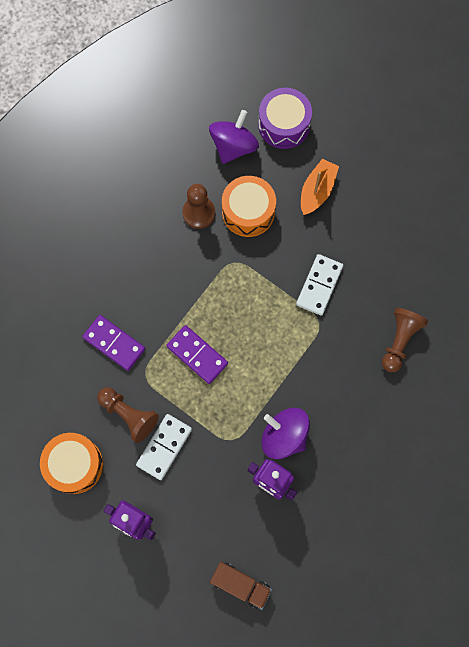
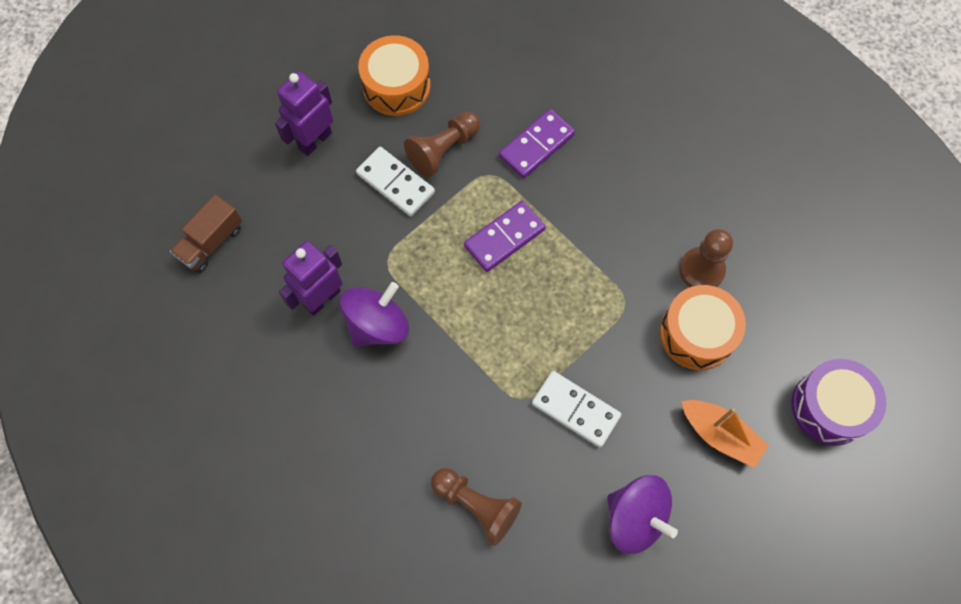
camera: 100 degrees right, 5 degrees down
(233, 146) = (799, 331): purple spinning top -> purple spinning top (635, 518)

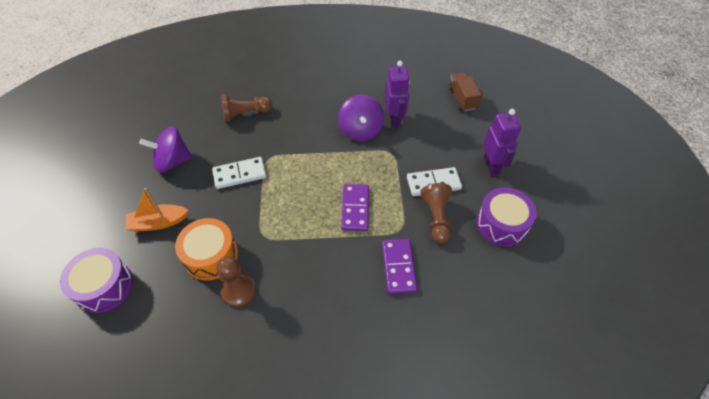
camera: 130 degrees right, 15 degrees down
(396, 86) = (501, 224): orange drum -> purple drum

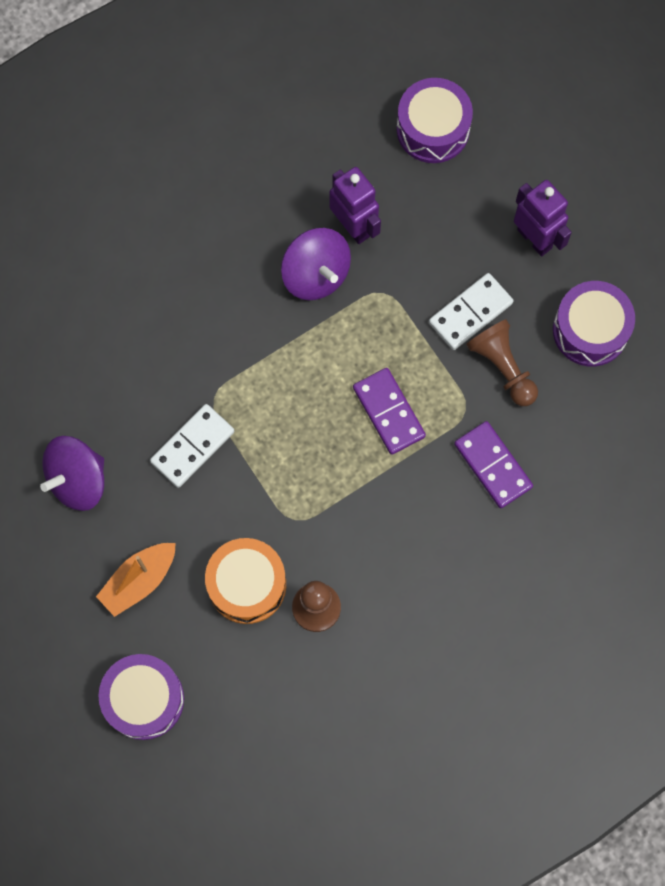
camera: 30 degrees left, 20 degrees up
(245, 114) = (120, 338): brown pawn -> none
(462, 98) = (433, 129): brown truck -> purple drum

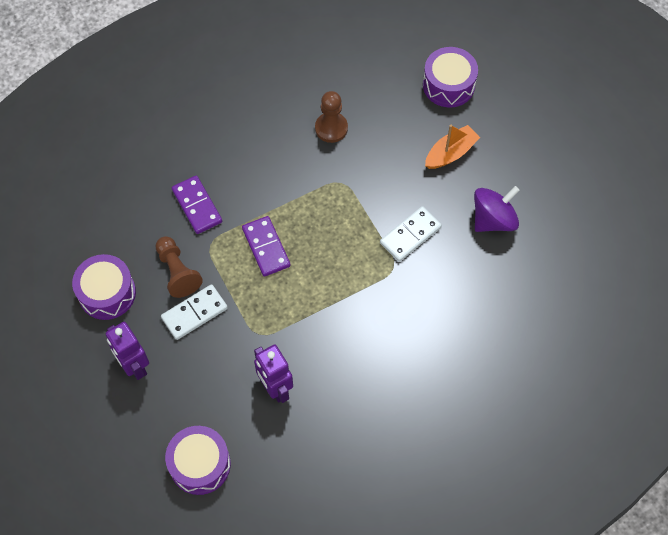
camera: 175 degrees left, 10 degrees down
(247, 584) = (377, 145): orange drum -> none
(316, 274) = (309, 352): purple spinning top -> none

